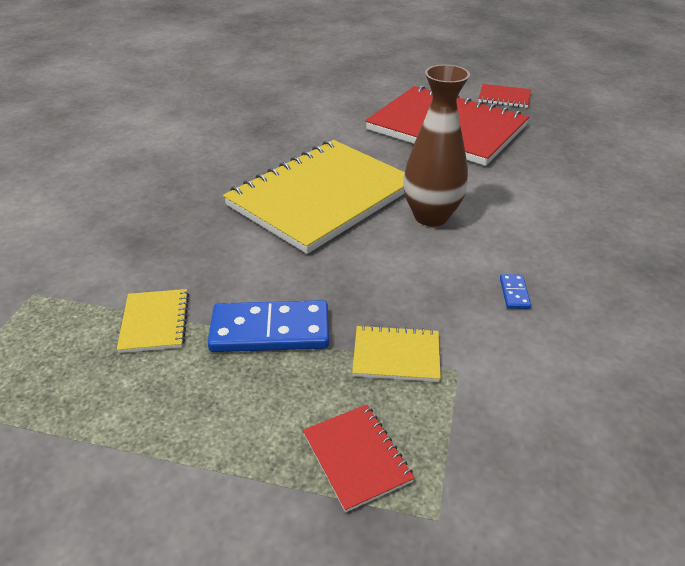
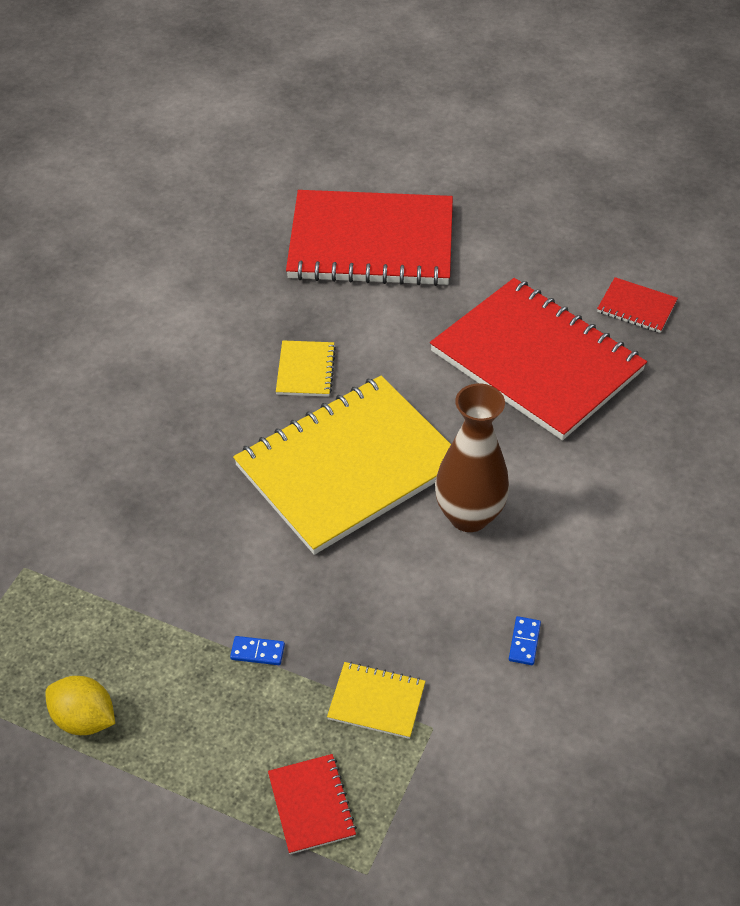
camera: 10 degrees right, 10 degrees up
(96, 411) = (84, 719): none -> yellow lemon
(155, 322) = (144, 623): yellow notebook -> yellow notebook (305, 370)
(270, 331) = (257, 652): blue domino -> blue domino, size x0.43
(304, 83) = (371, 242): none -> red notebook

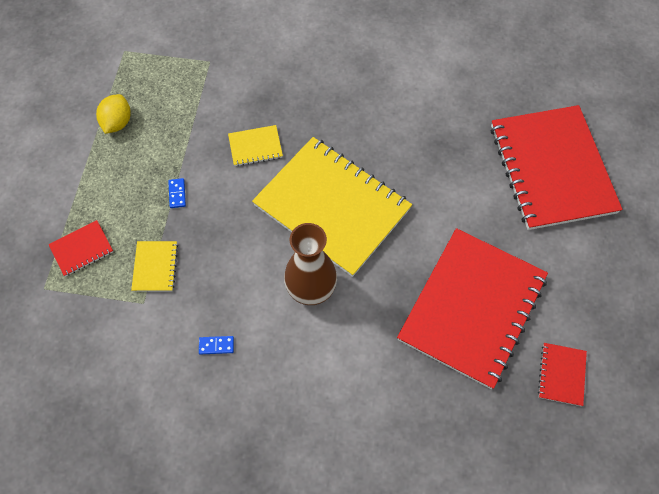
camera: 75 degrees right, 15 degrees up
(305, 370) = (408, 160): yellow notebook -> yellow notebook (255, 146)

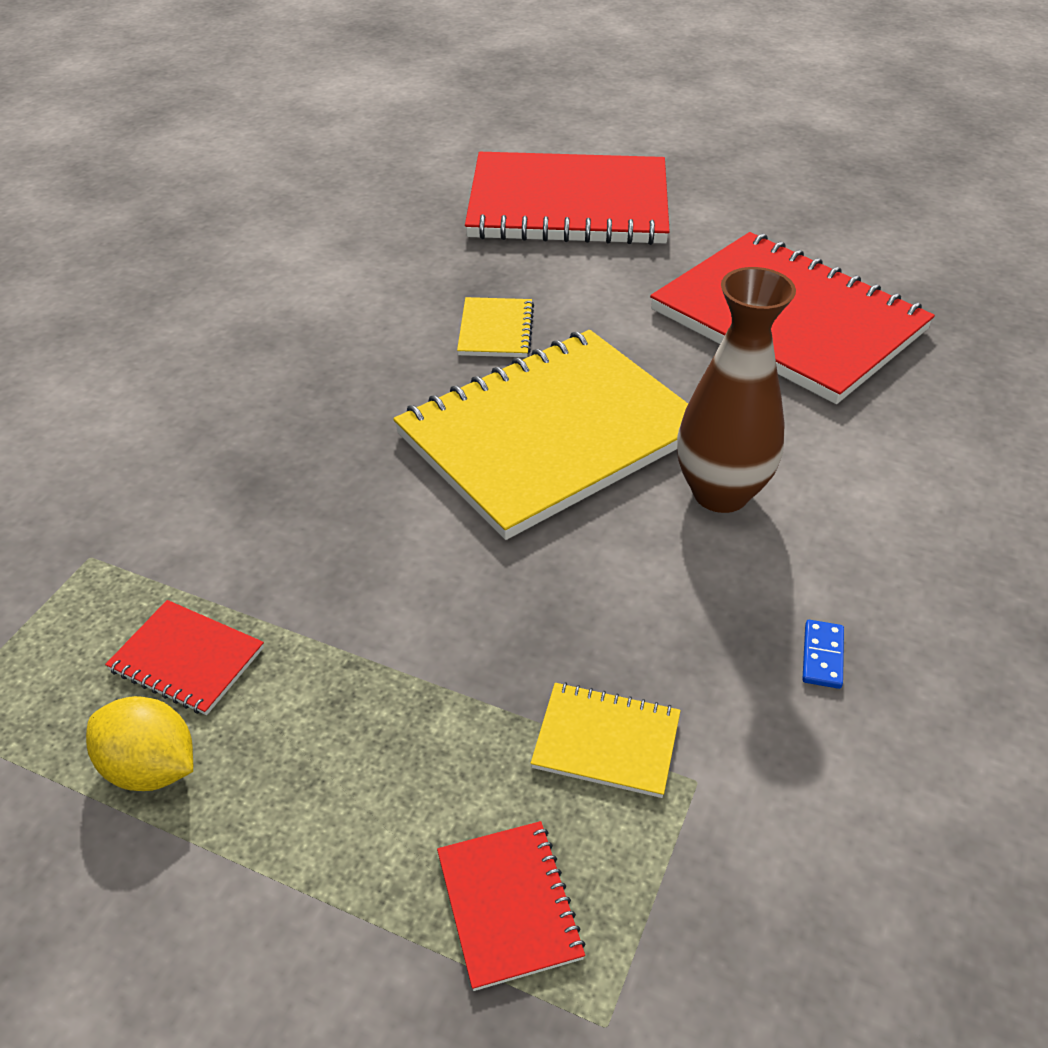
camera: 75 degrees left, 20 degrees down
(177, 194) = (423, 670): blue domino -> none
(255, 146) = (362, 517): yellow notebook -> yellow notebook (495, 330)
(561, 374) = (905, 266): red notebook -> red notebook (187, 659)

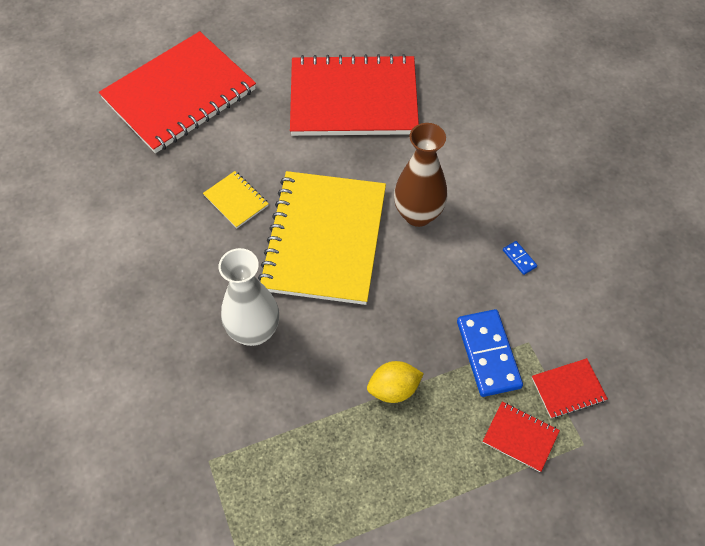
camera: 45 degrees left, 15 degrees up
(151, 768) = (353, 510): yellow lemon -> yellow lemon (393, 389)
(187, 659) = (310, 461): red notebook -> red notebook (568, 389)
(331, 467) = (254, 331): none -> white vase
(606, 742) = (488, 354): yellow notebook -> blue domino

